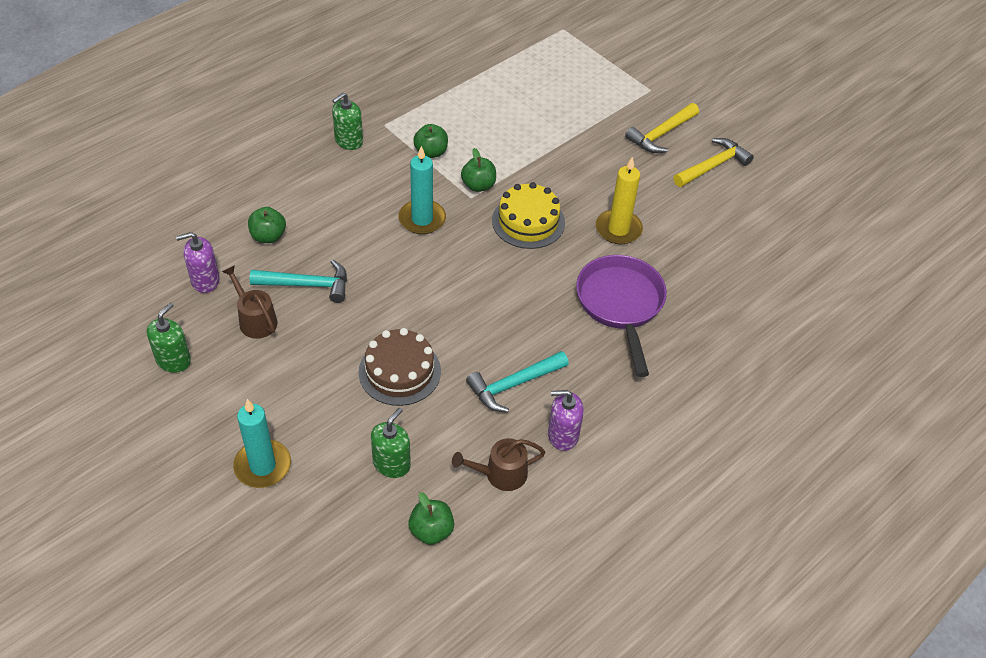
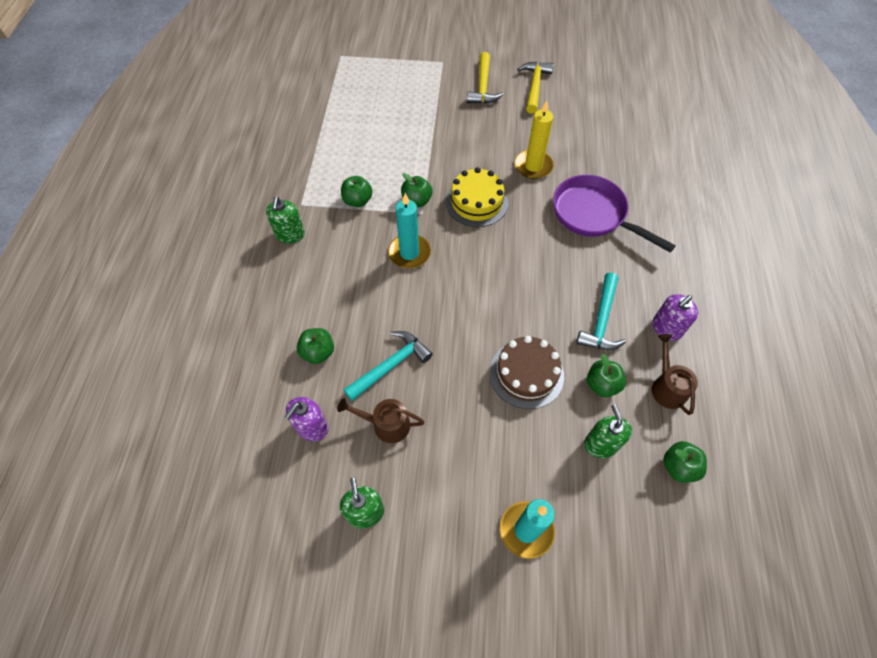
camera: 40 degrees left, 10 degrees up
(449, 427) = (602, 384): none -> green apple
(501, 474) = (667, 387): brown watering can -> brown watering can turned 135 degrees clockwise

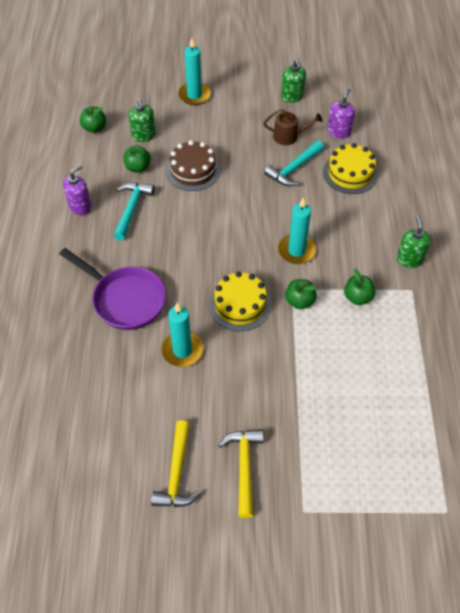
camera: 175 degrees right, 5 degrees down
(318, 352) = (350, 173): green apple -> yellow cake
(533, 166) = (182, 350): yellow candle -> turquoise candle
(667, 387) = (90, 169): brown watering can -> none

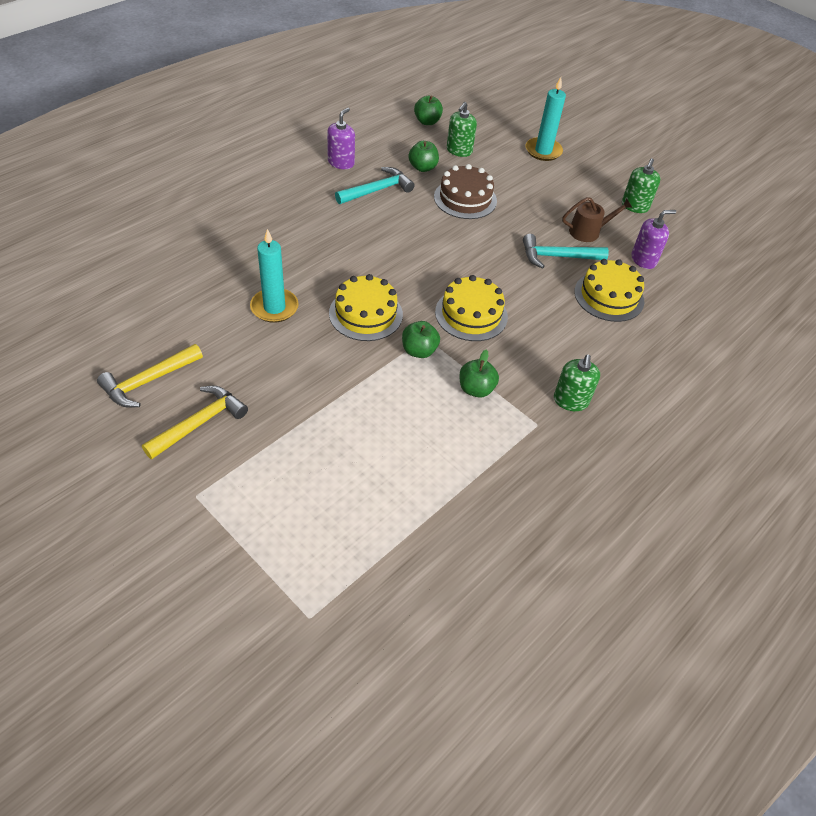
camera: 40 degrees right, 5 degrees down
(80, 207) = (341, 163): purple soap dispenser -> purple soap dispenser turned 60 degrees counterclockwise
(125, 299) = (284, 242): purple pan -> none
(289, 136) = (588, 231): brown watering can -> brown watering can turned 60 degrees counterclockwise
(296, 251) = (471, 314): turquoise candle -> yellow cake
(409, 259) = (570, 401): green soap dispenser -> green soap dispenser turned 150 degrees clockwise

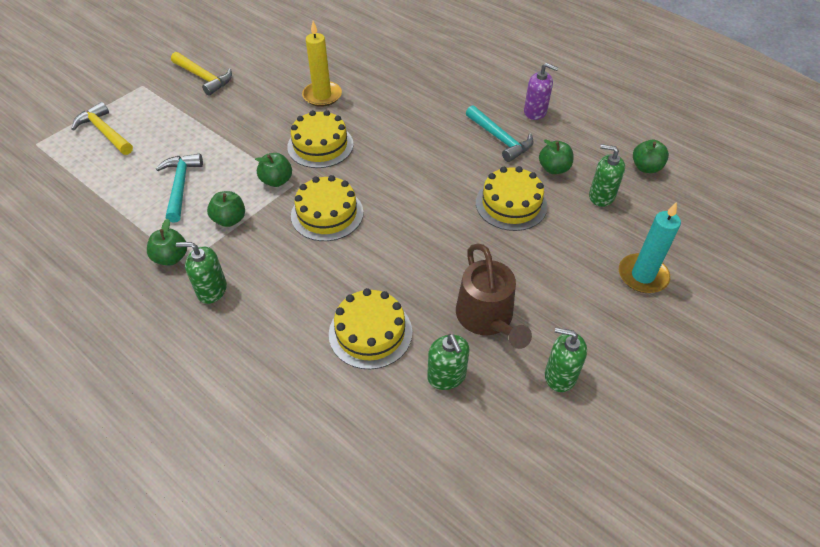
camera: 90 degrees right, 0 degrees up
(148, 381) = (243, 51): yellow hammer -> yellow hammer (105, 132)
(274, 307) = (322, 96): turquoise candle -> yellow candle
(465, 199) = (511, 204): brown cake -> yellow cake
(529, 436) = (171, 257): none -> green apple
(557, 257) = (430, 285): turquoise hammer -> turquoise hammer (180, 186)
(588, 231) = (487, 318): brown watering can -> brown watering can, size x1.50
(643, 259) = (446, 376): purple soap dispenser -> green soap dispenser

